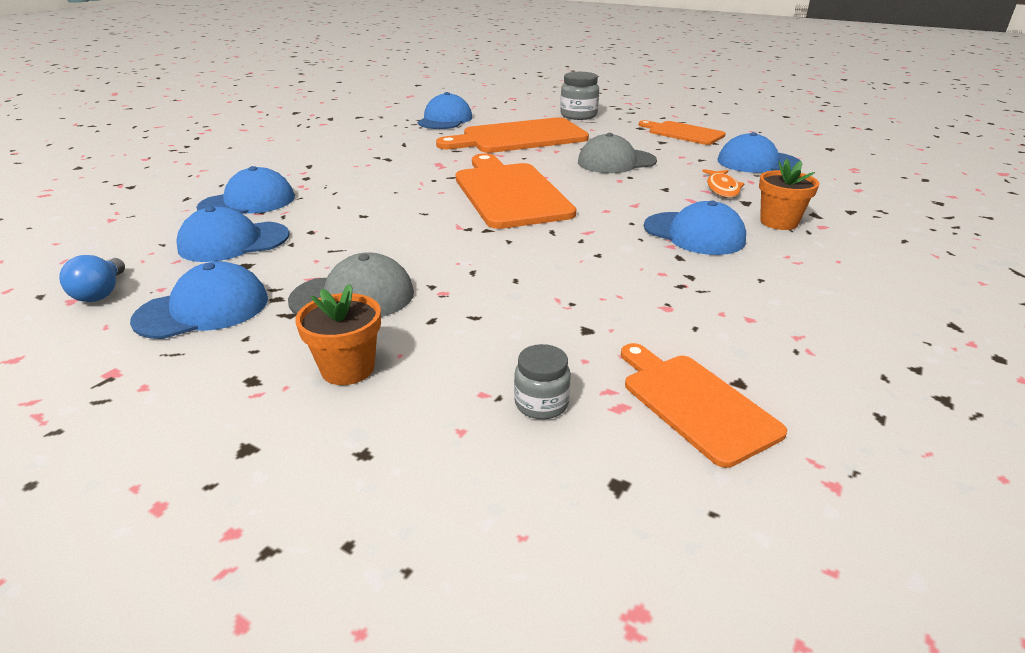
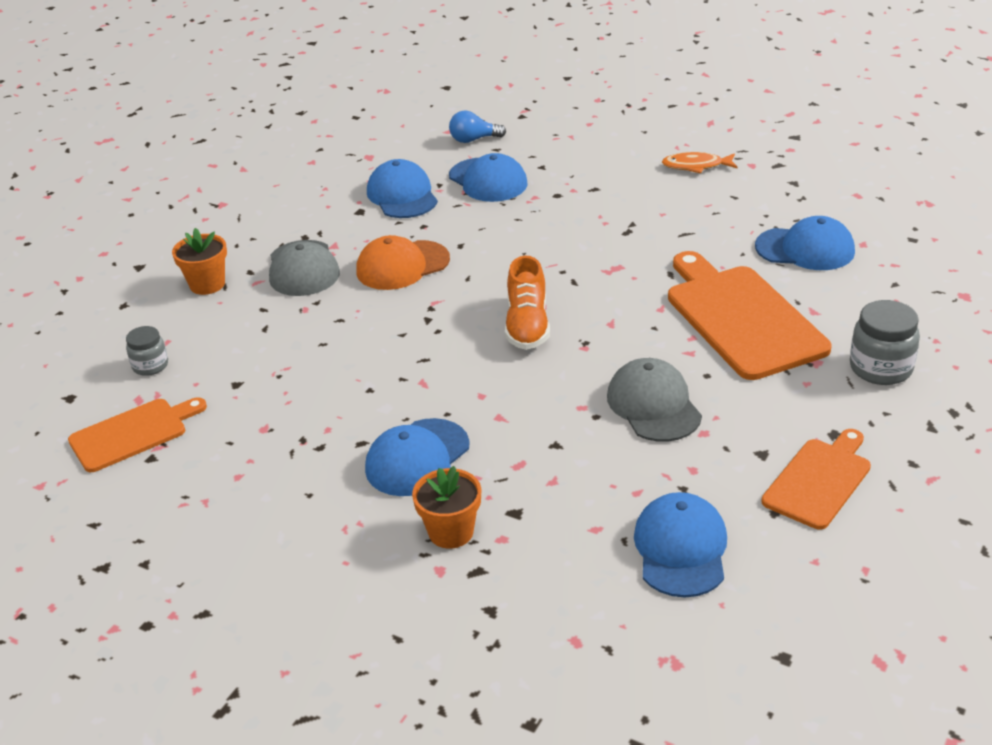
camera: 90 degrees right, 5 degrees up
(101, 293) = (321, 168): blue light bulb -> blue light bulb (473, 140)
(203, 309) = (292, 212): blue cap -> none
(383, 241) = (402, 266): none -> orange cap
(510, 193) = (527, 325): orange cutting board -> orange shoe
(722, 188) = (562, 496): orange fish -> orange fish (696, 166)

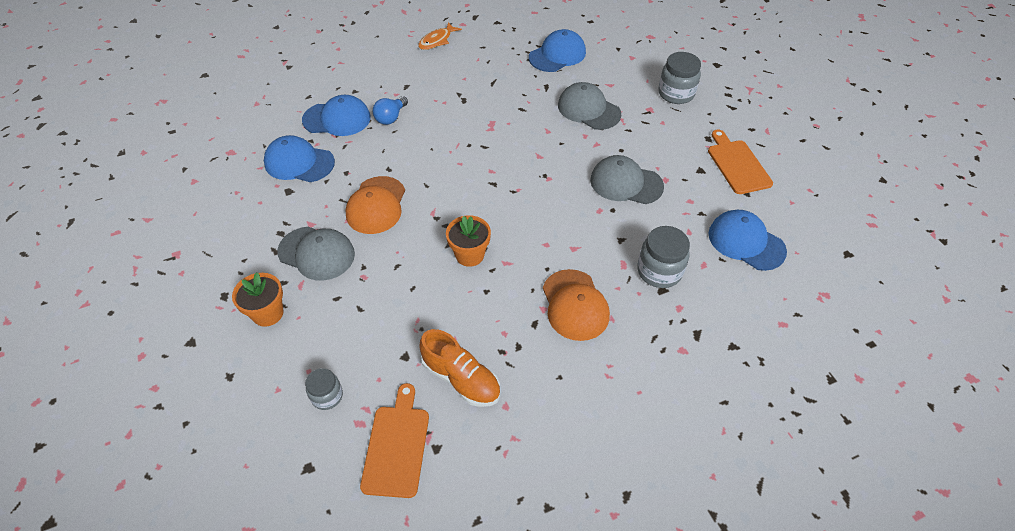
camera: 55 degrees left, 15 degrees up
(417, 458) = (575, 305): blue cap -> orange cap
(451, 532) = (655, 327): orange flower pot -> orange flower pot (469, 255)
(473, 140) = (283, 99): blue light bulb -> blue light bulb (391, 117)
(527, 325) = (503, 188): orange shoe -> orange shoe (461, 379)
(541, 497) = (659, 271): none -> grey jar
(742, 318) = (588, 109): orange cutting board -> grey cap

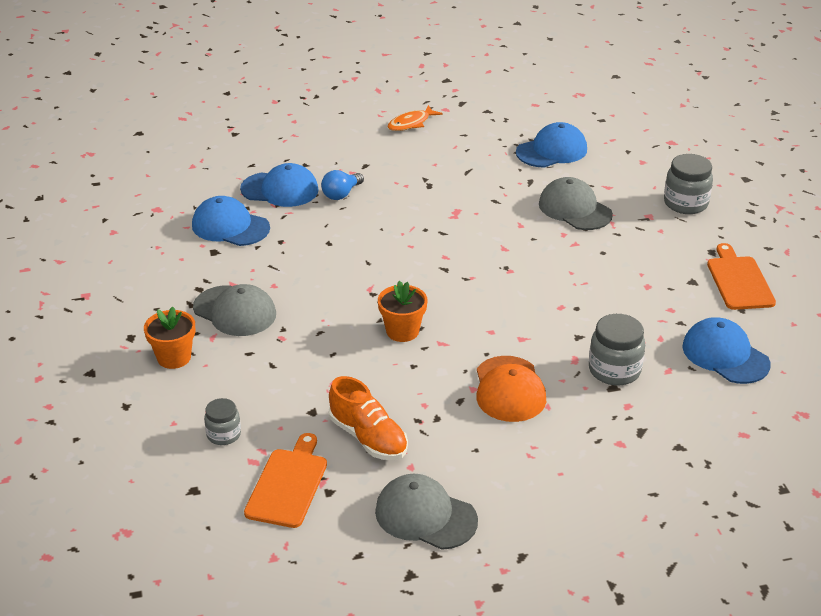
camera: 10 degrees right, 15 degrees down
(376, 205) = (308, 275): orange cap -> none
(626, 183) = (599, 284): grey cap -> grey cap (425, 516)

